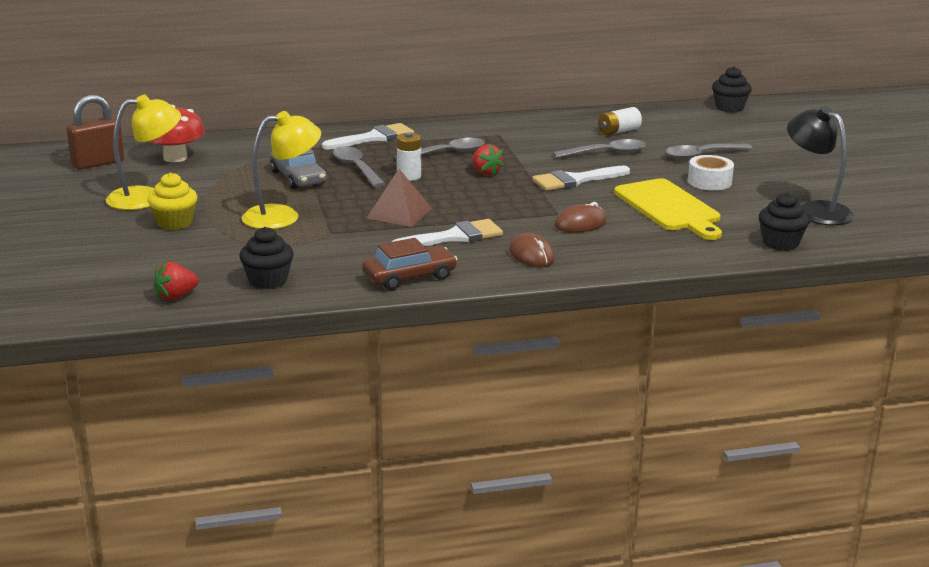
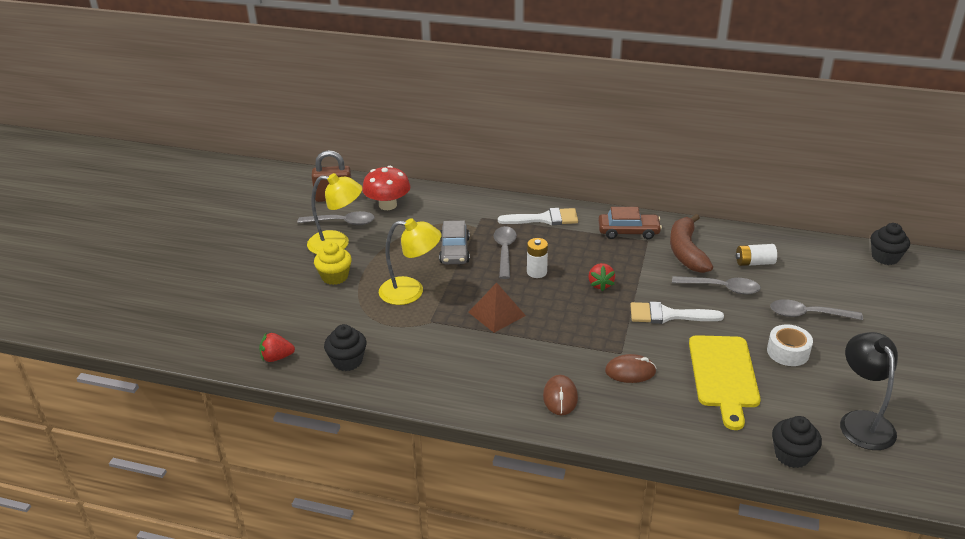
camera: 30 degrees right, 10 degrees up
(409, 277) = (448, 391): brown car -> brown car (628, 231)
(447, 153) = (587, 252): grey spoon -> grey spoon (342, 222)
(454, 237) = (516, 355): white brush -> none
(546, 135) = (686, 252): none -> brown banana

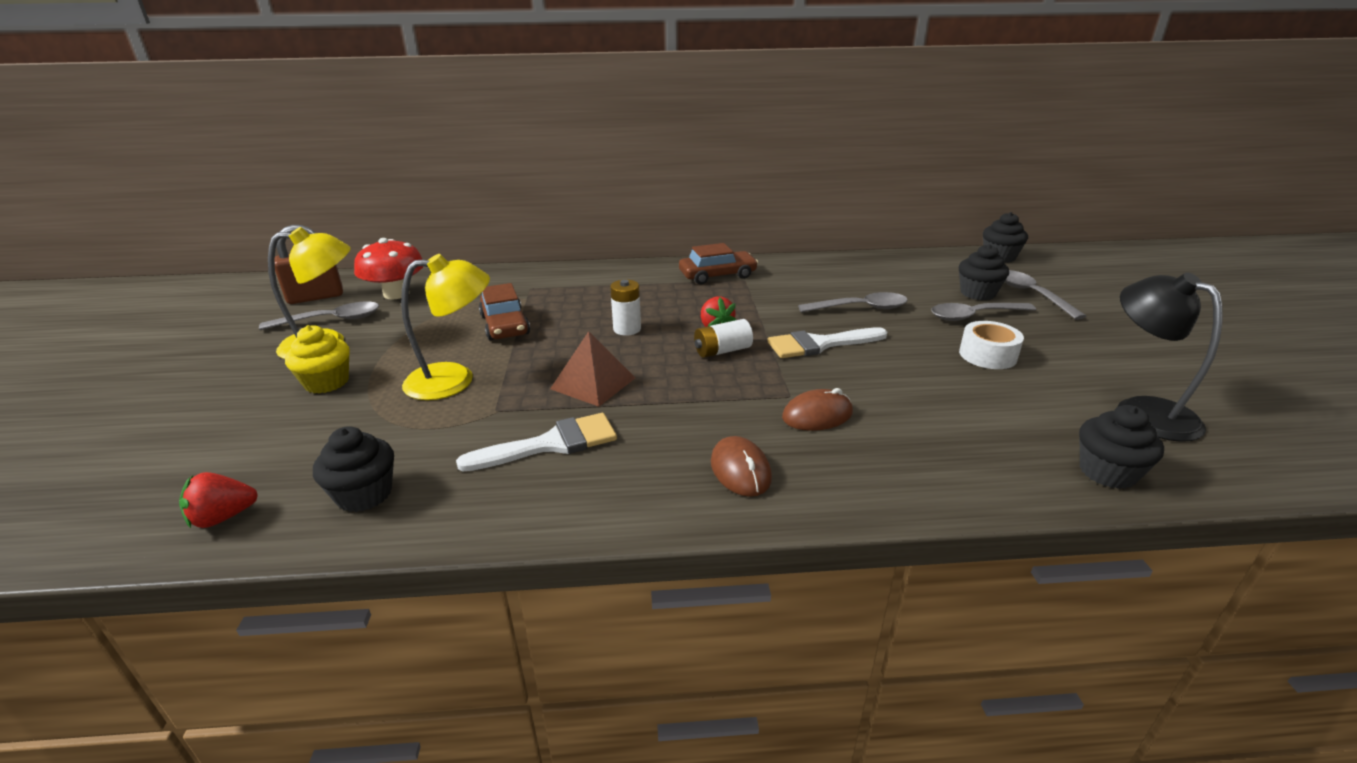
camera: 20 degrees left, 5 degrees down
(454, 250) = (505, 325): grey car -> brown car
(504, 251) = (574, 315): grey spoon -> grey spoon (1031, 294)
(544, 219) = (610, 278): white brush -> white brush (551, 444)
(686, 252) = (795, 283): brown banana -> none
(723, 375) = (937, 395): yellow cutting board -> none
(754, 262) = (876, 281): white battery -> white battery (722, 351)
(830, 293) = (977, 293): none -> black cupcake

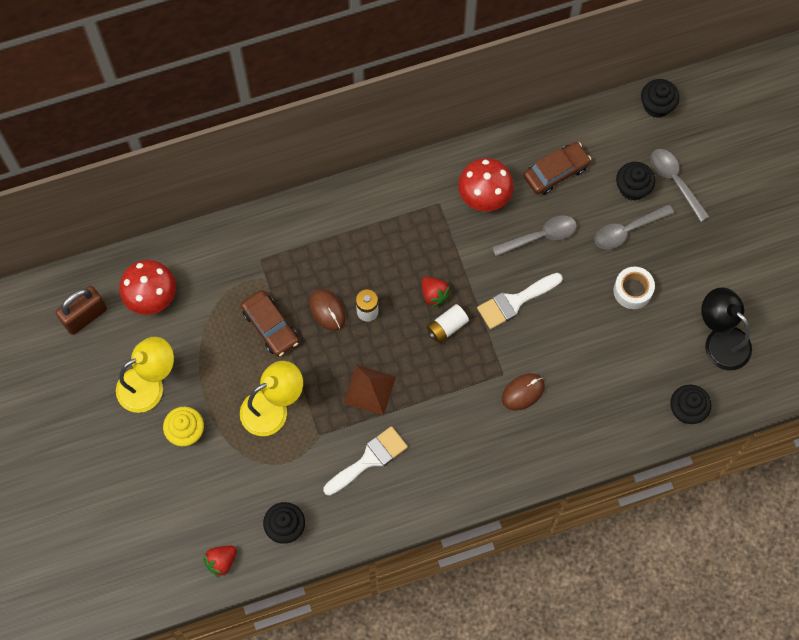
camera: 15 degrees left, 40 degrees up
(331, 320) = (127, 350): grey spoon -> none
(717, 275) = (414, 199): brown car -> brown car (556, 172)
(740, 470) = (486, 456): brown mouse -> brown mouse (327, 310)
(798, 280) = (484, 194): none -> red mushroom

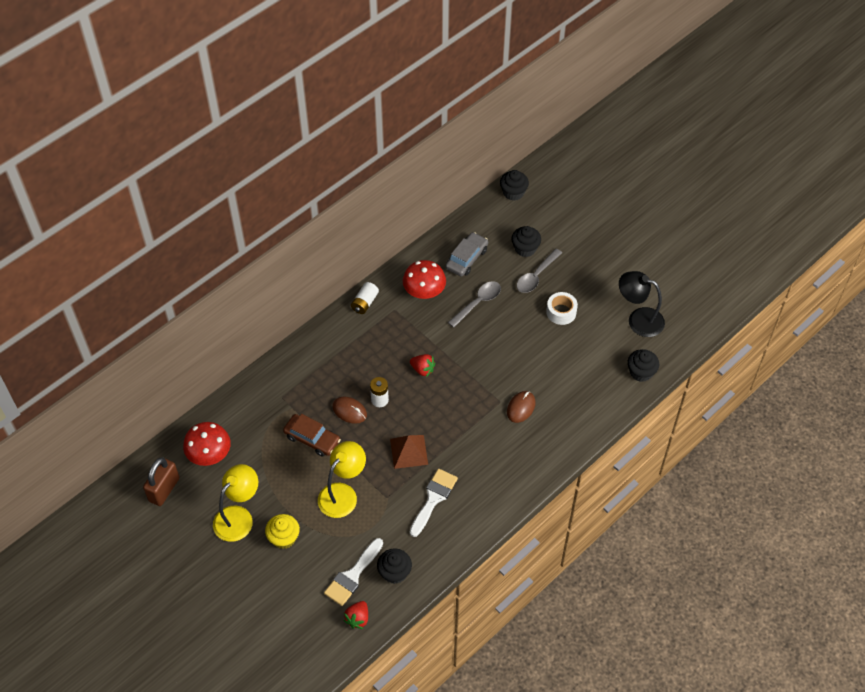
camera: 25 degrees left, 15 degrees down
(446, 327) = (443, 387): white battery -> white battery (364, 303)
(515, 301) = (483, 351): white brush -> white brush (352, 575)
(556, 172) = (467, 258): brown car -> grey car
(675, 181) = (551, 233): grey spoon -> none

